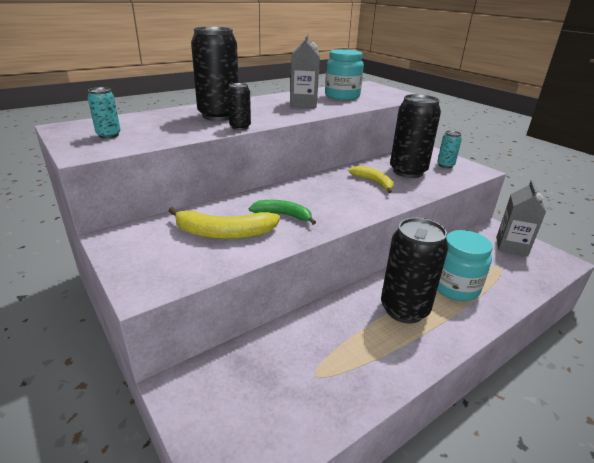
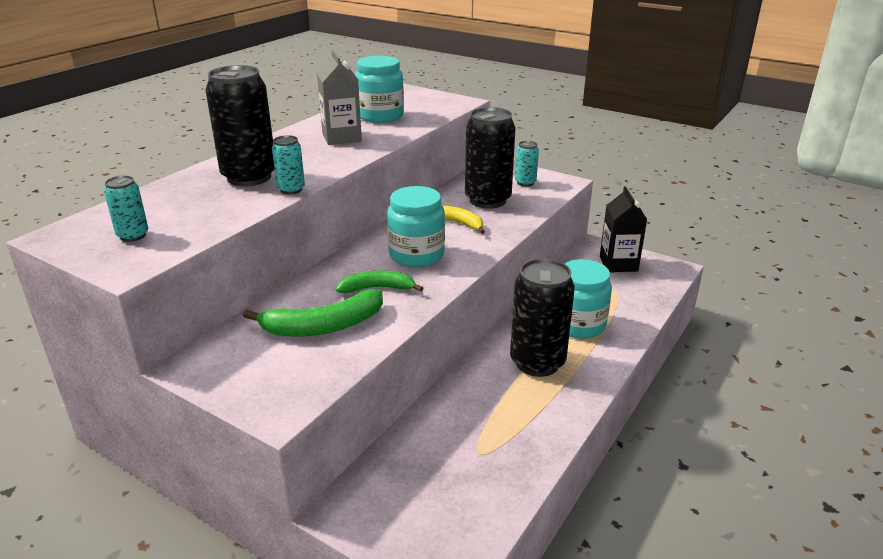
camera: 20 degrees left, 0 degrees up
(224, 233) = (323, 326): yellow banana -> green banana
(240, 127) = (291, 189): black can -> turquoise can
(328, 198) = (416, 255): none -> turquoise jar
(511, 246) = (618, 264): grey carton -> black carton

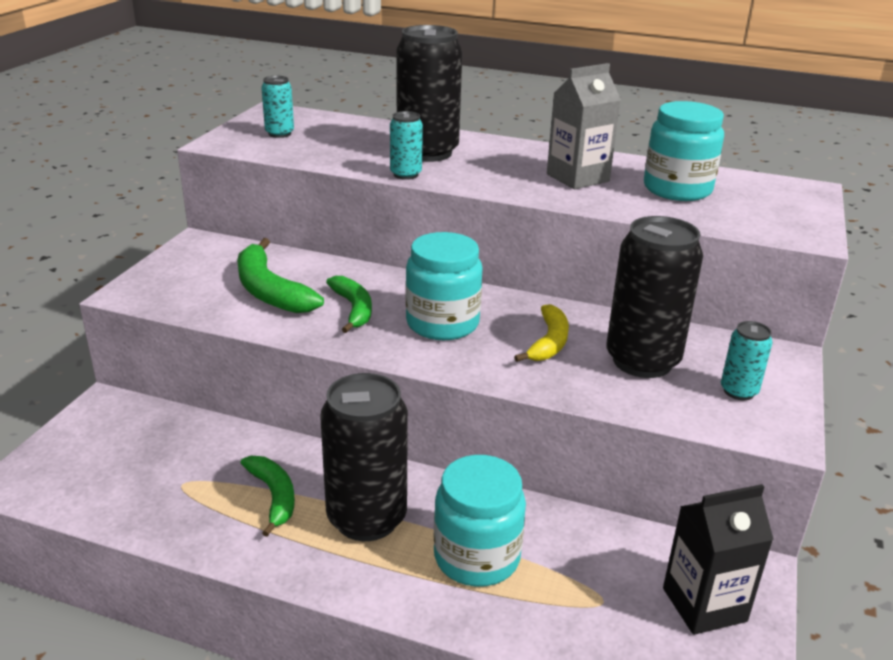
camera: 75 degrees right, 0 degrees up
(506, 403) = (274, 496): none -> green banana

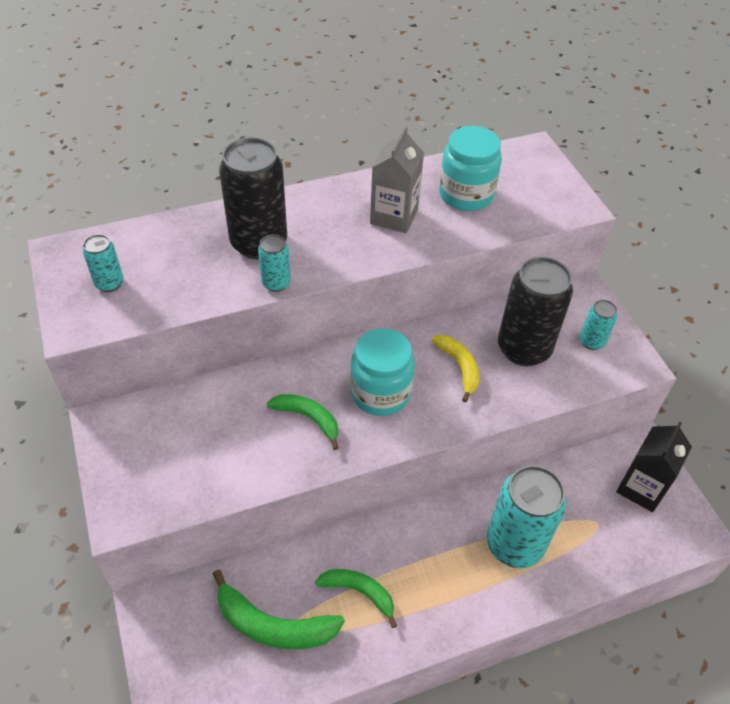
camera: 40 degrees left, 20 degrees up
(269, 290) = (227, 440): green banana -> green banana (273, 625)
(366, 518) = (430, 564): black can -> none
(476, 557) = (514, 544): turquoise jar -> turquoise can

